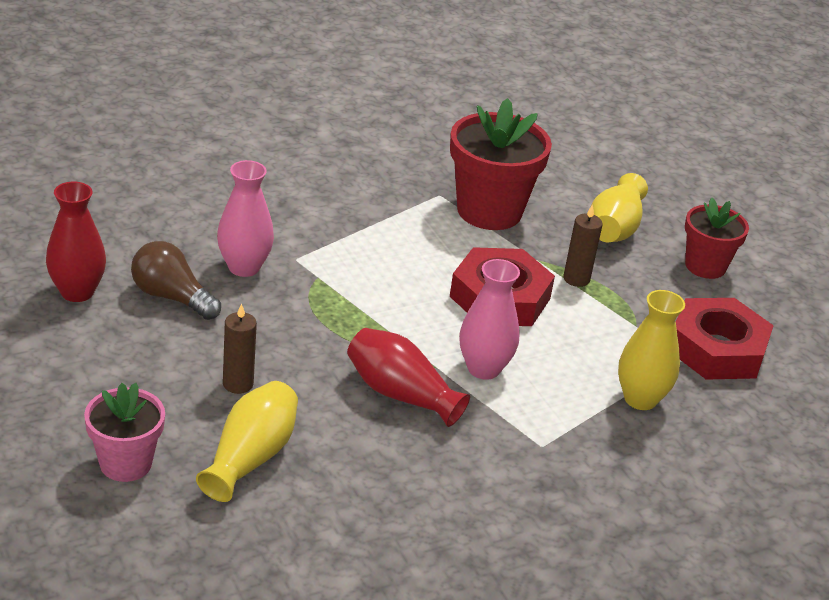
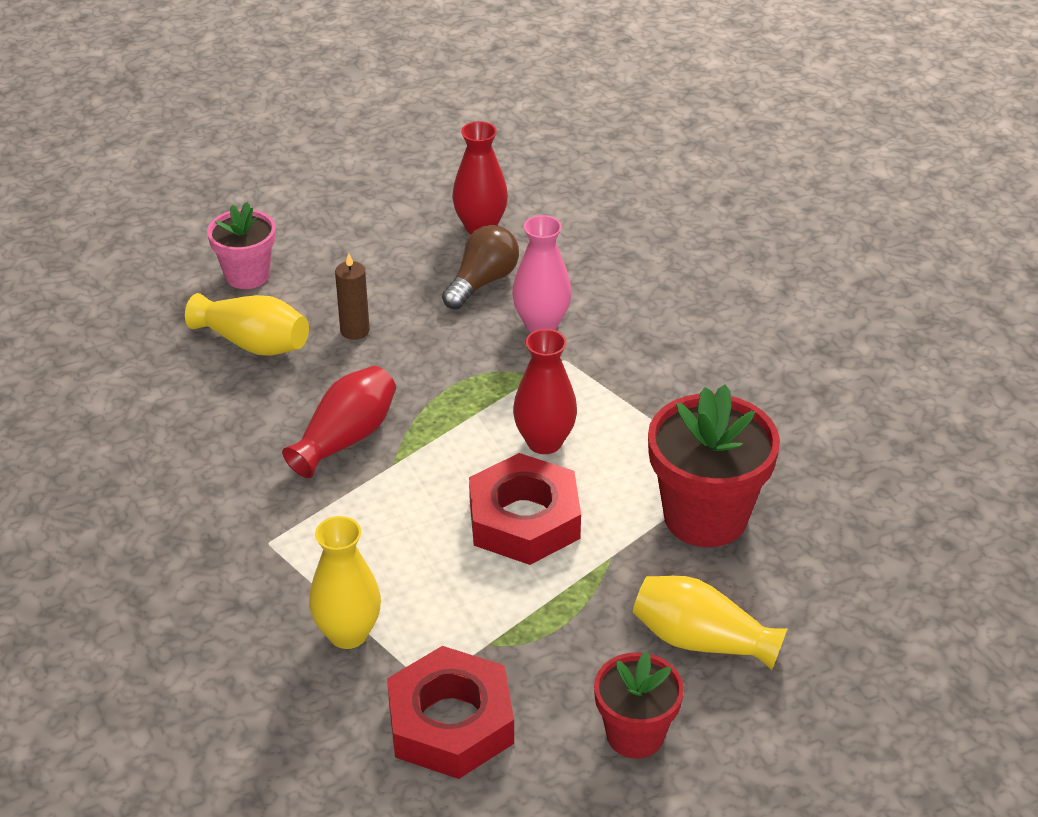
camera: 95 degrees right, 5 degrees up
(405, 279) = (544, 442): none -> red vase
(483, 368) = (392, 501): pink vase -> none
(576, 279) = (576, 592): brown candle -> none

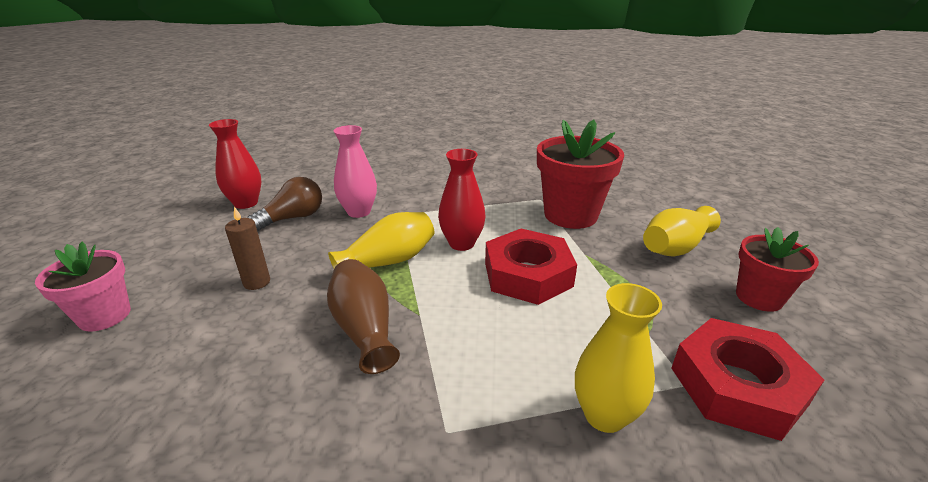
camera: 60 degrees left, 10 degrees down
(253, 343) = (186, 342): yellow vase -> yellow vase (388, 261)
(345, 438) = (364, 328): red vase -> brown vase
(482, 282) = (293, 218): brown light bulb -> brown light bulb turned 75 degrees clockwise

